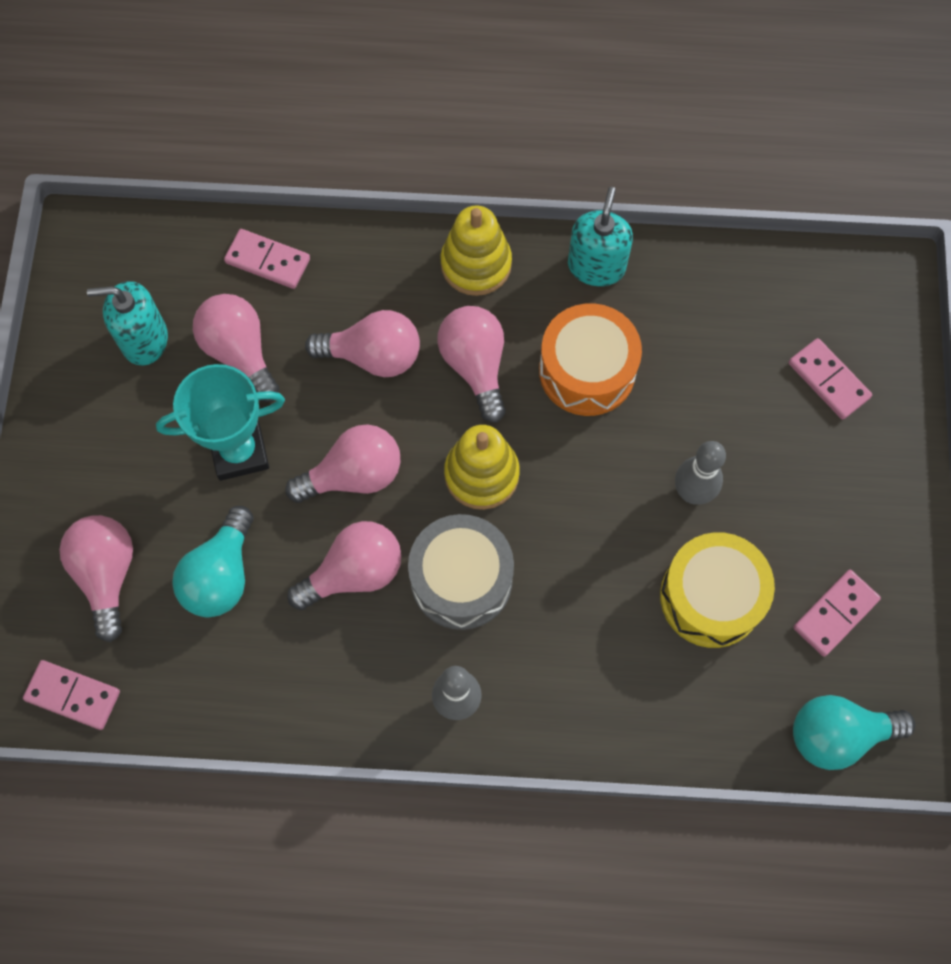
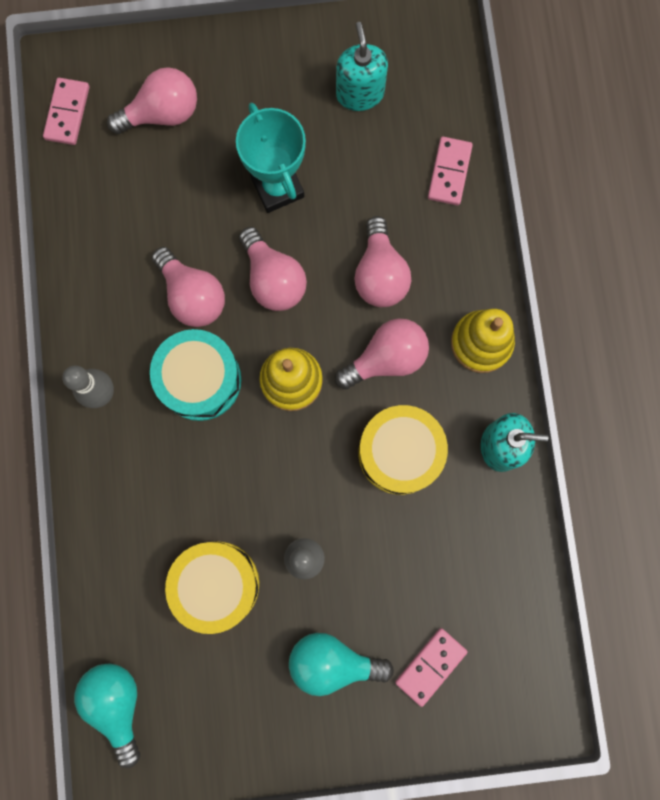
camera: 80 degrees right, 10 degrees up
(221, 575) = (175, 196): turquoise light bulb -> turquoise light bulb (332, 661)
(240, 352) = (363, 169): pink light bulb -> none
(461, 579) = (200, 380): grey drum -> turquoise drum
(587, 371) = (399, 452): orange drum -> yellow drum
(835, 613) = (218, 691): pink domino -> none

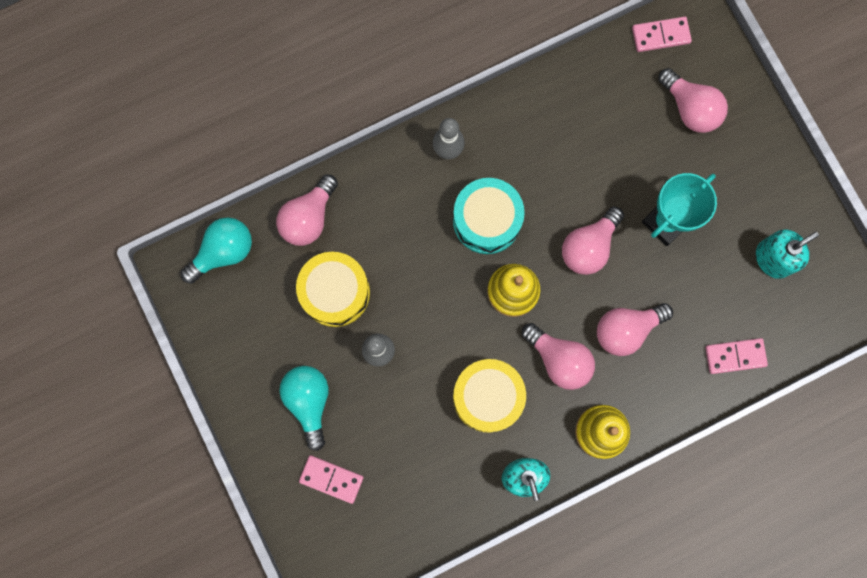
camera: 70 degrees right, 0 degrees up
(192, 296) = (551, 189): pink light bulb -> pink light bulb (308, 218)

